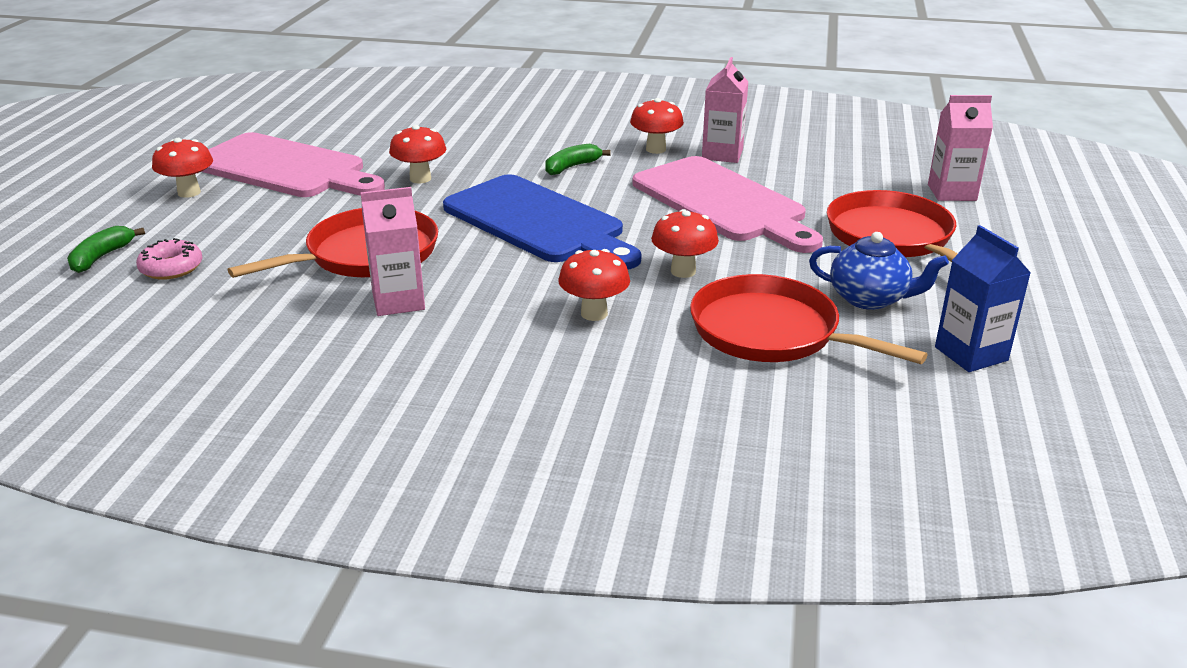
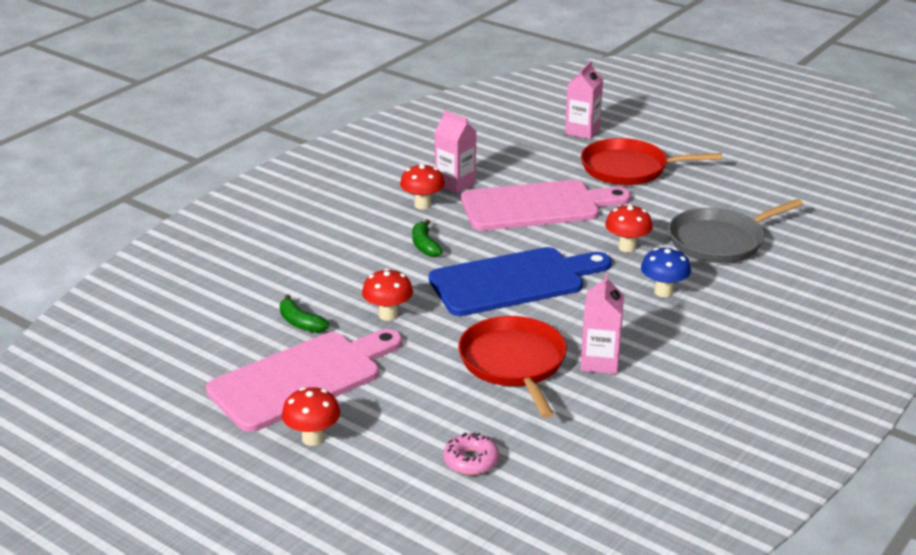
camera: 65 degrees left, 0 degrees up
(101, 257) = (420, 498): green banana -> green banana (300, 323)
(594, 313) = (663, 292): red mushroom -> blue mushroom
(771, 332) = (720, 241): red pan -> grey pan
(869, 299) = (699, 201): blue teapot -> none
(971, 354) = (774, 194): blue carton -> none

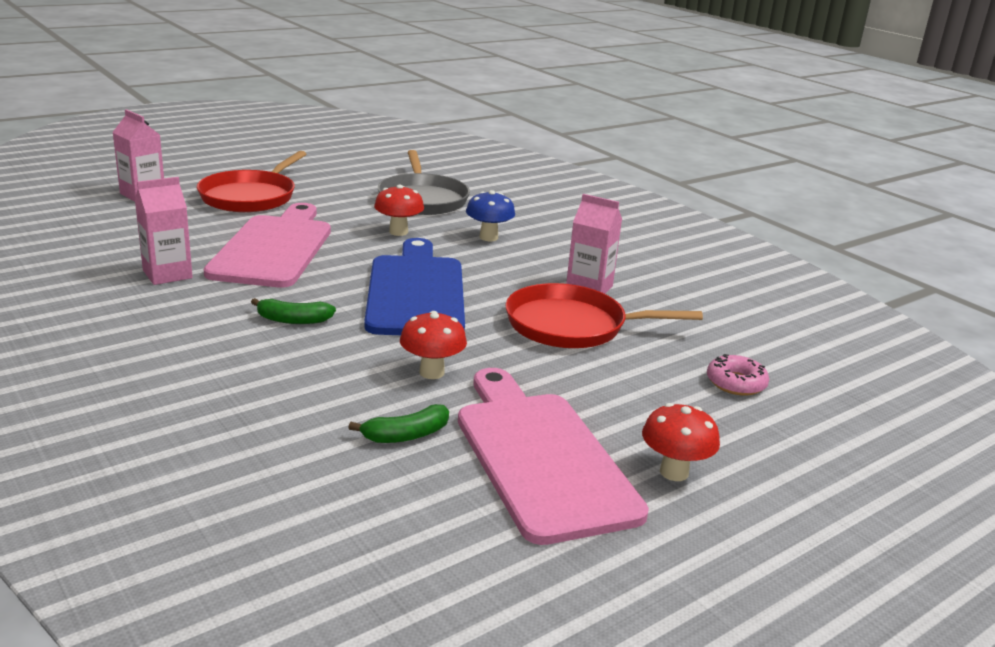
camera: 75 degrees left, 5 degrees down
(422, 205) = (194, 302): red mushroom -> none

